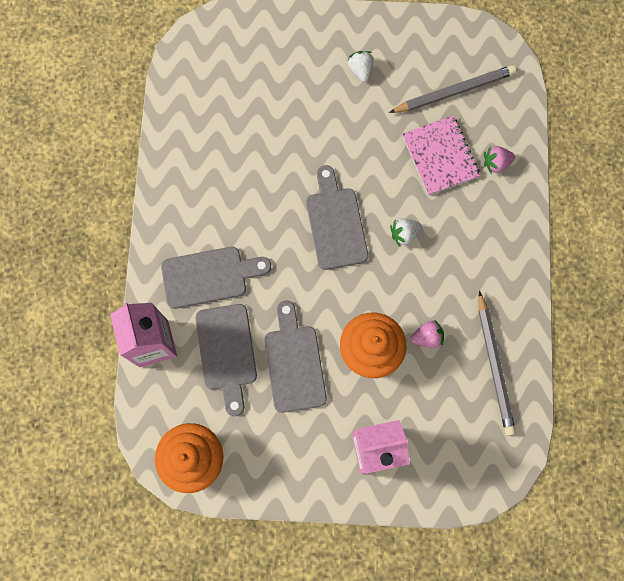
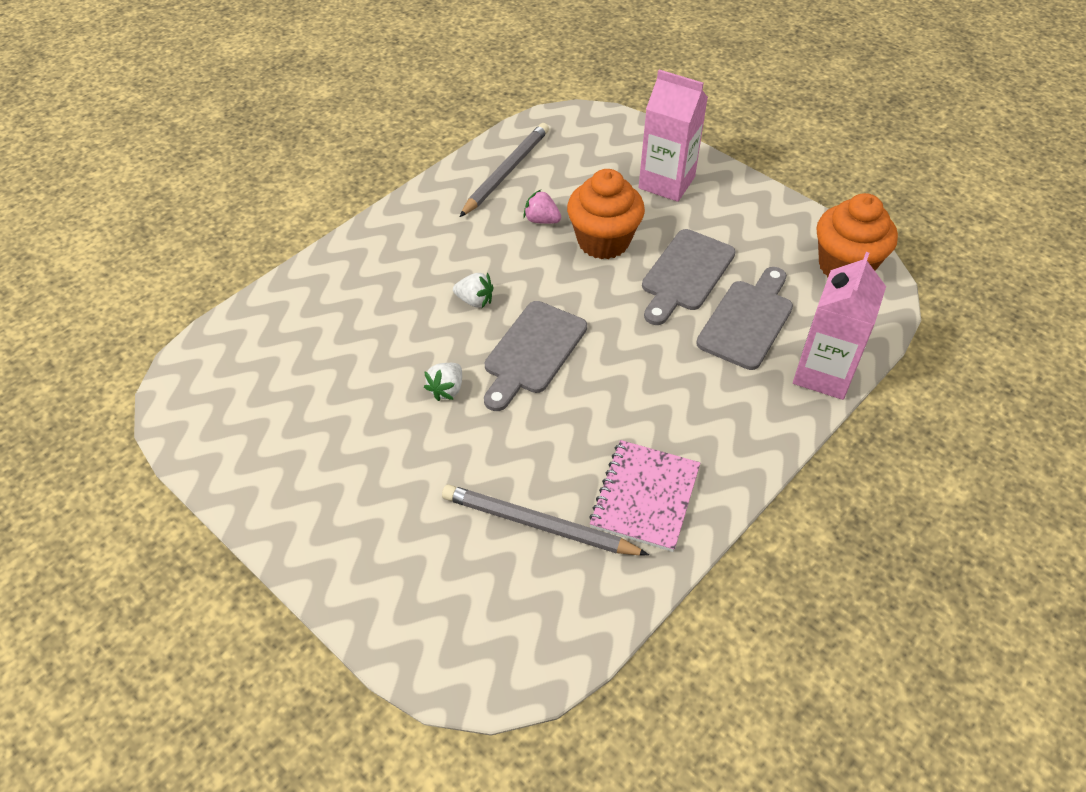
camera: 140 degrees left, 25 degrees down
(209, 276) = (713, 392): grey cutting board -> none
(360, 70) = (341, 477): white strawberry -> white strawberry (446, 389)
(440, 156) = (363, 337): pink notebook -> pink notebook (645, 497)
(454, 91) = (274, 383): grey pencil -> grey pencil (539, 524)
(496, 163) = (320, 297): pink strawberry -> none

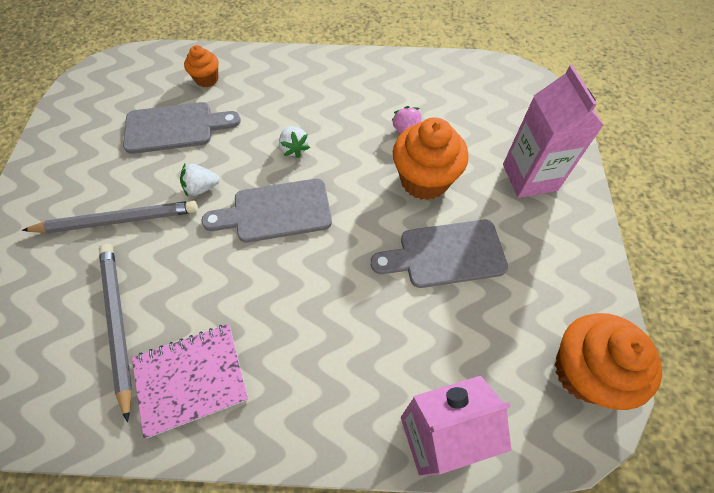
camera: 50 degrees right, 10 degrees up
(306, 314) = (207, 79): none -> orange cupcake
(506, 172) = (430, 83): grey pencil -> grey pencil (117, 220)
(747, 320) = (440, 333): grey cutting board -> grey cutting board (175, 127)

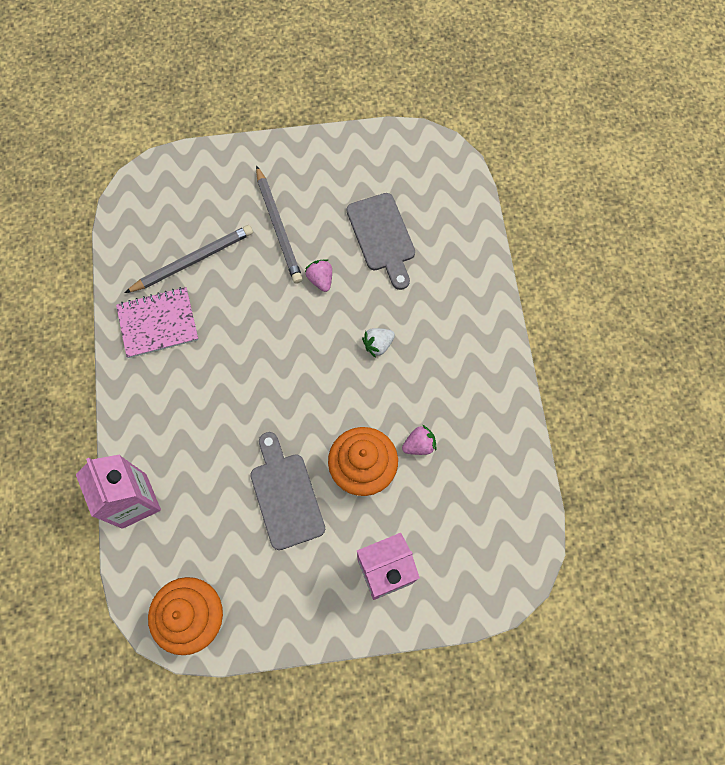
camera: 80 degrees right, 10 degrees up
(191, 379) = (158, 323): pink notebook -> pink notebook turned 75 degrees counterclockwise
(202, 188) = (320, 279): white strawberry -> pink strawberry
(207, 79) = (448, 244): orange cupcake -> none
(276, 211) = (306, 345): grey cutting board -> none

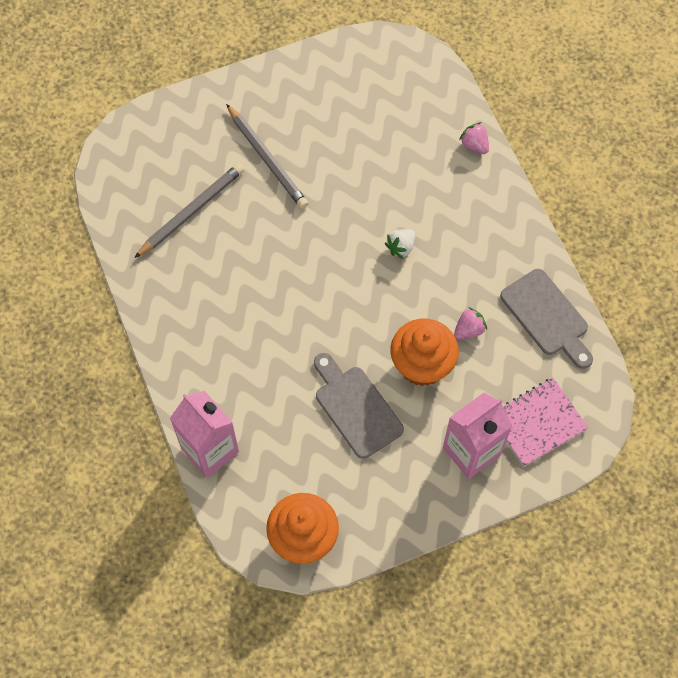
camera: 15 degrees left, 5 degrees down
(158, 323) = (177, 279): pink notebook -> pink notebook (537, 423)
(320, 279) = (325, 199): pink strawberry -> pink strawberry (474, 145)
(382, 237) = (373, 144): grey cutting board -> grey cutting board (547, 316)

